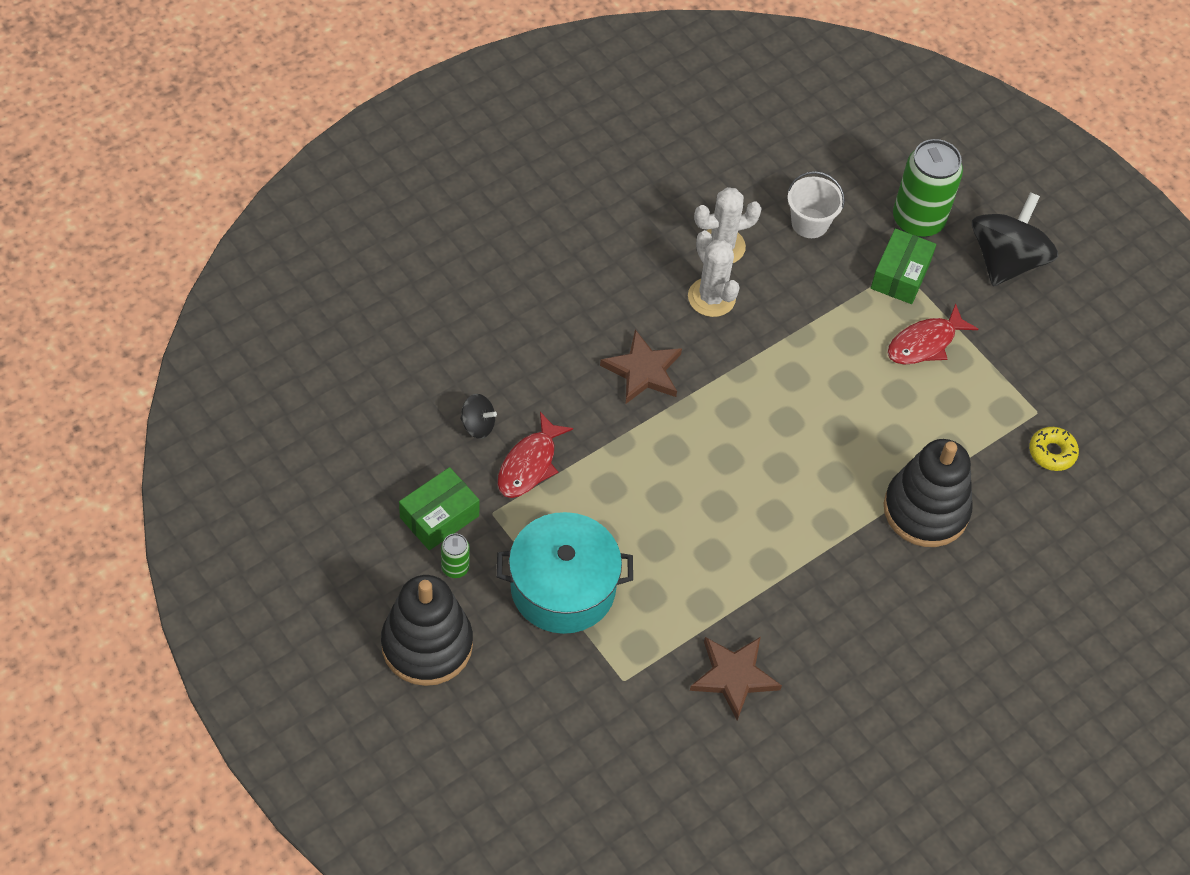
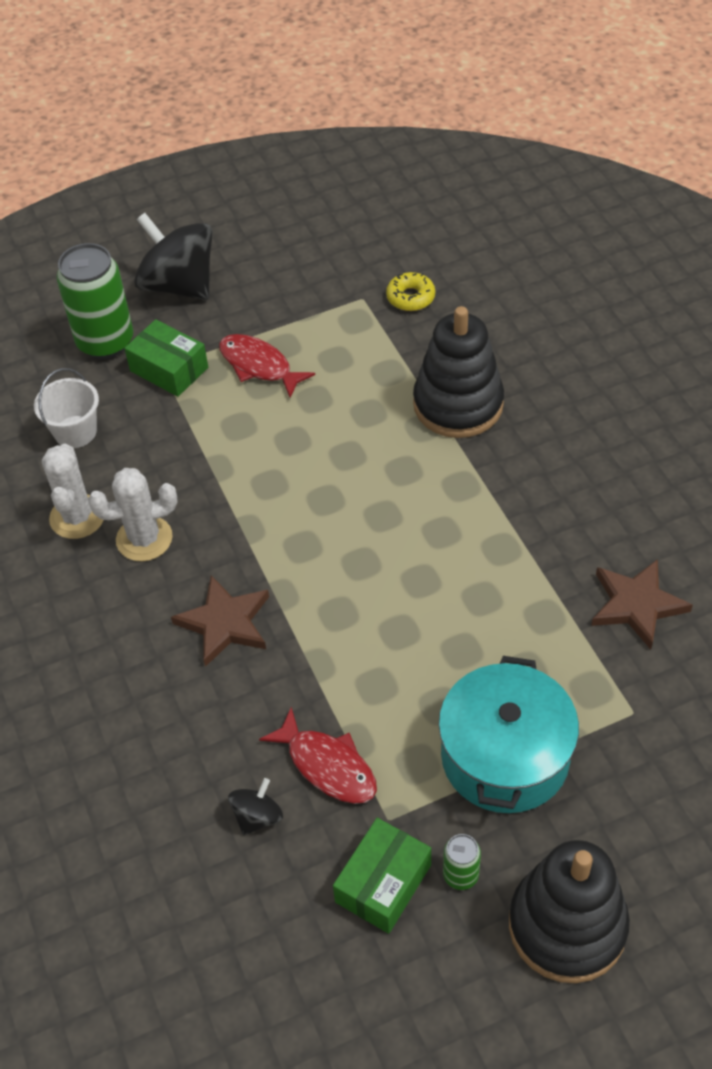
camera: 70 degrees left, 5 degrees down
(439, 516) = (383, 883): green box -> green box turned 60 degrees clockwise
(925, 343) = (259, 366): red fish -> red fish turned 150 degrees clockwise

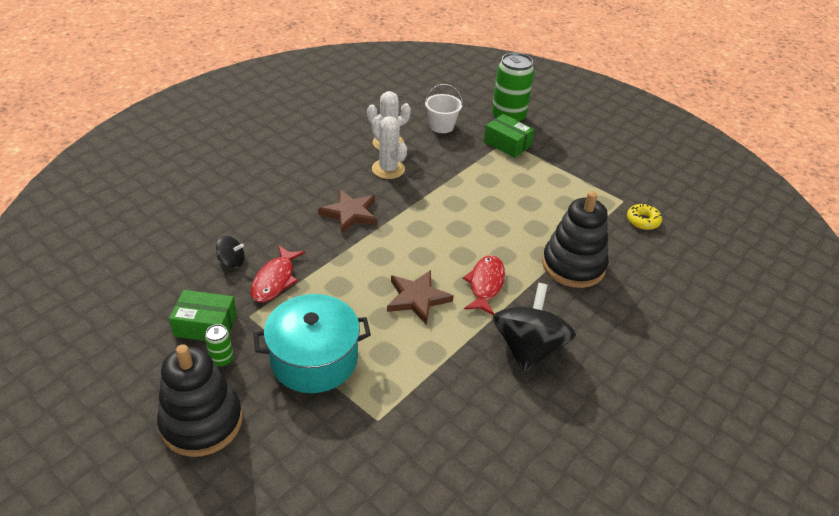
camera: 60 degrees right, 10 degrees down
(169, 369) = (507, 144): green box -> green box turned 60 degrees counterclockwise
(179, 285) = (569, 130): black spinning top -> black spinning top (528, 348)
(259, 366) = (536, 175): red fish -> red fish (485, 284)
(637, 605) = (468, 400): brown star -> brown star (417, 298)

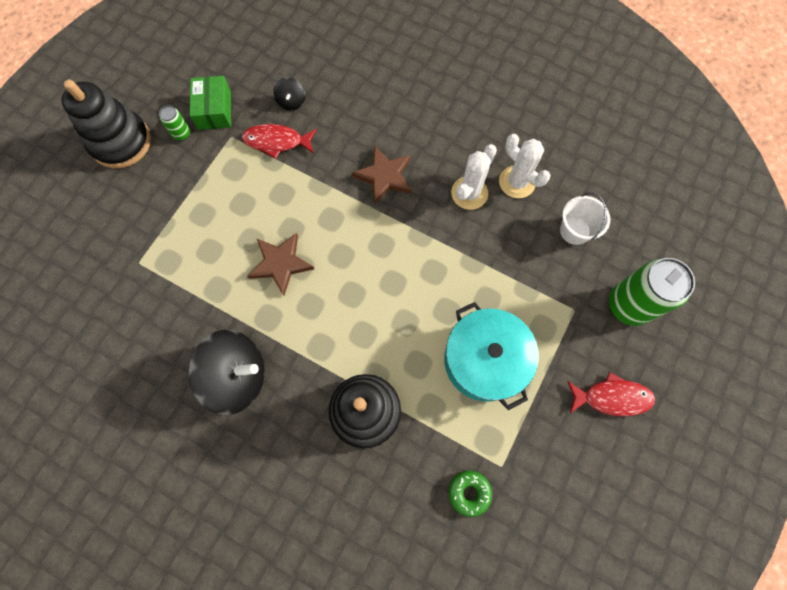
camera: 80 degrees right, 30 degrees up
(314, 359) = (193, 198): turquoise pot -> turquoise pot (484, 360)
(485, 284) = (314, 323): red fish -> red fish (612, 397)
(507, 144) = (568, 311): green box -> none
(643, 221) = (469, 492): yellow donut -> green donut

